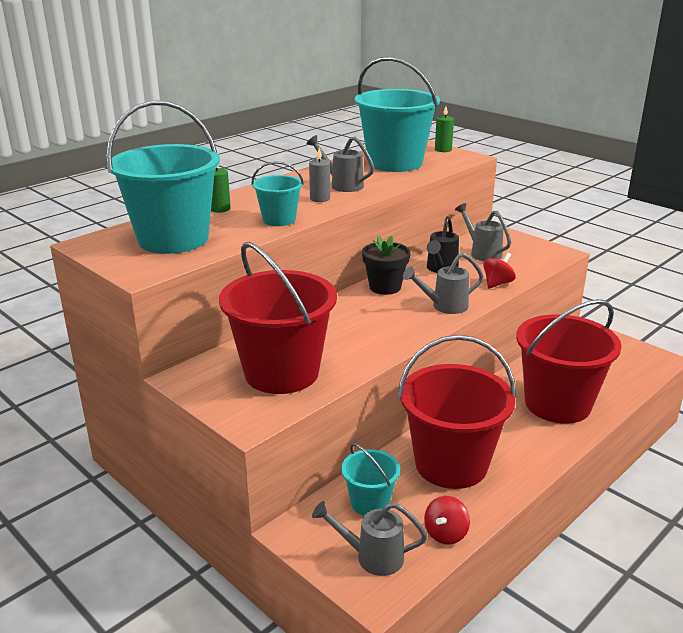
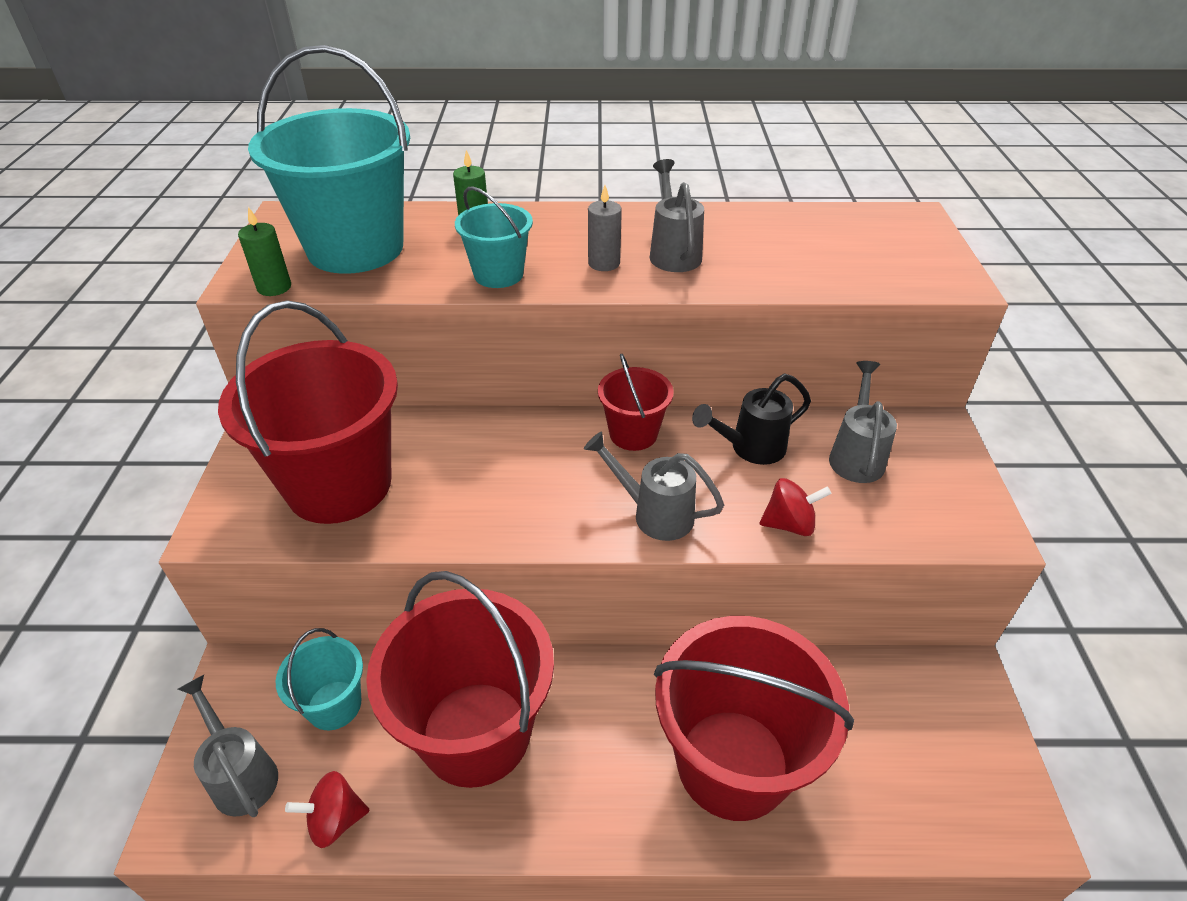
camera: 45 degrees right, 15 degrees up
(385, 287) = (633, 434): black flower pot -> red bucket
(395, 163) = (815, 245): turquoise bucket -> none
(443, 150) = (938, 250): green candle -> green candle (274, 287)

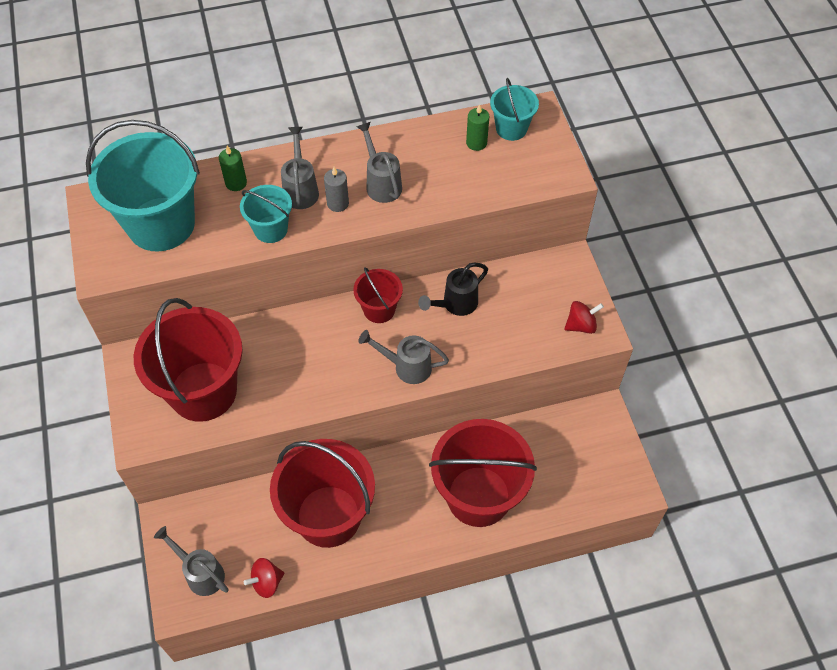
camera: 15 degrees left, 15 degrees up
(274, 287) = (123, 274): green candle -> green candle (476, 143)
(334, 705) = (237, 521): turquoise bucket -> turquoise bucket (511, 128)
(789, 524) = (487, 355): red spinning top -> red spinning top (581, 325)
(856, 455) = (521, 295): grey watering can -> grey watering can (300, 189)

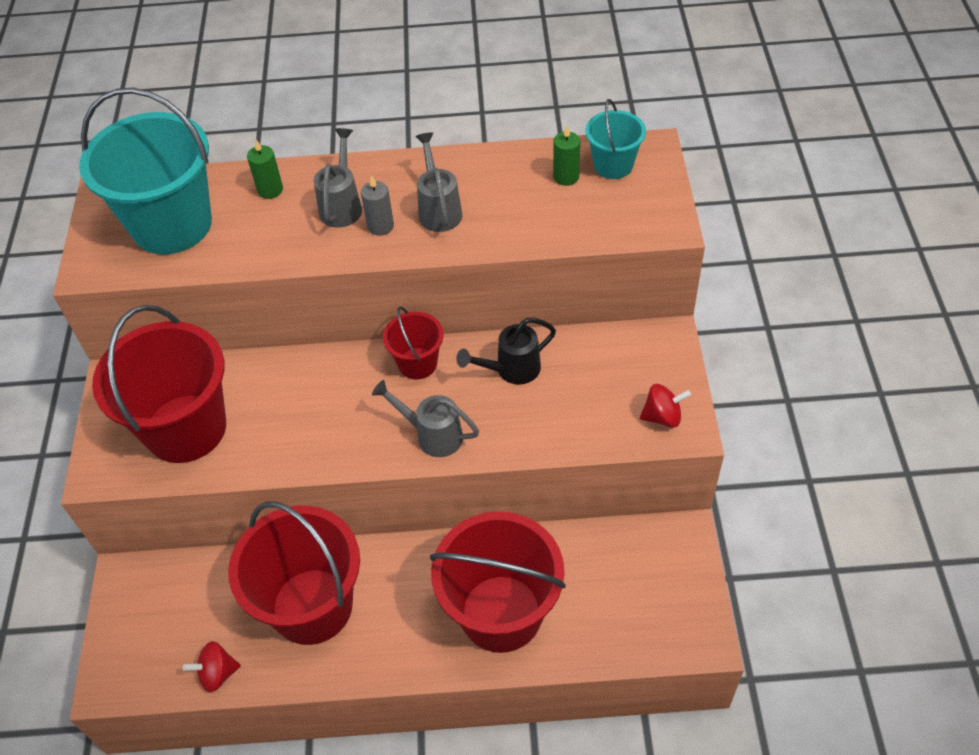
camera: 15 degrees right, 5 degrees down
(200, 573) = (144, 648): grey watering can -> none
(271, 229) = (294, 246): turquoise bucket -> none

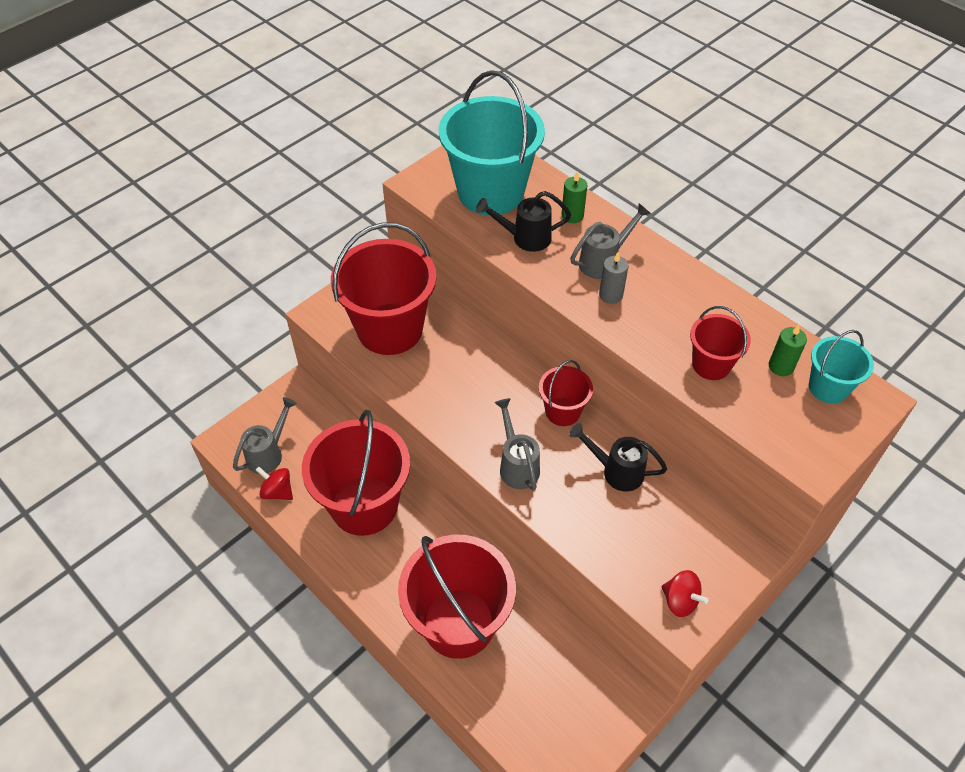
camera: 45 degrees right, 0 degrees up
(252, 238) = (525, 238): none -> black watering can
(439, 209) = (662, 315): grey watering can -> grey watering can (268, 453)
(518, 215) = (711, 365): none -> red bucket

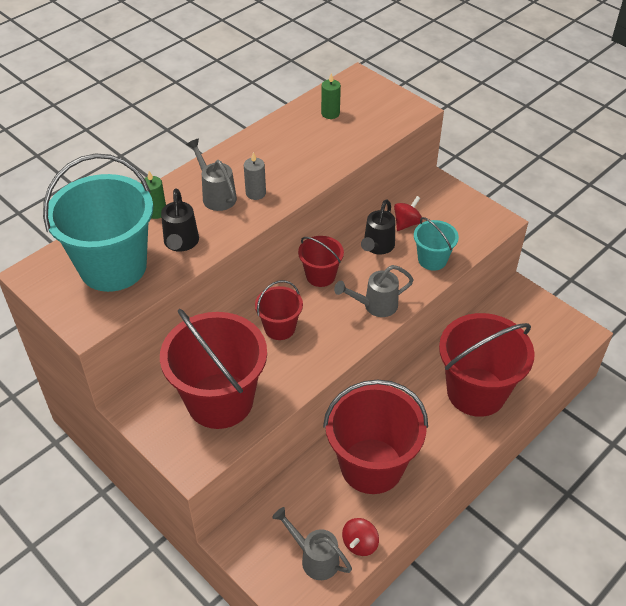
camera: 90 degrees left, 5 degrees down
(680, 601) = (480, 222): red spinning top -> red spinning top (407, 223)
(711, 365) = (329, 146): red bucket -> red bucket (280, 328)
(828, 387) = (348, 95): turquoise bucket -> turquoise bucket (432, 260)

